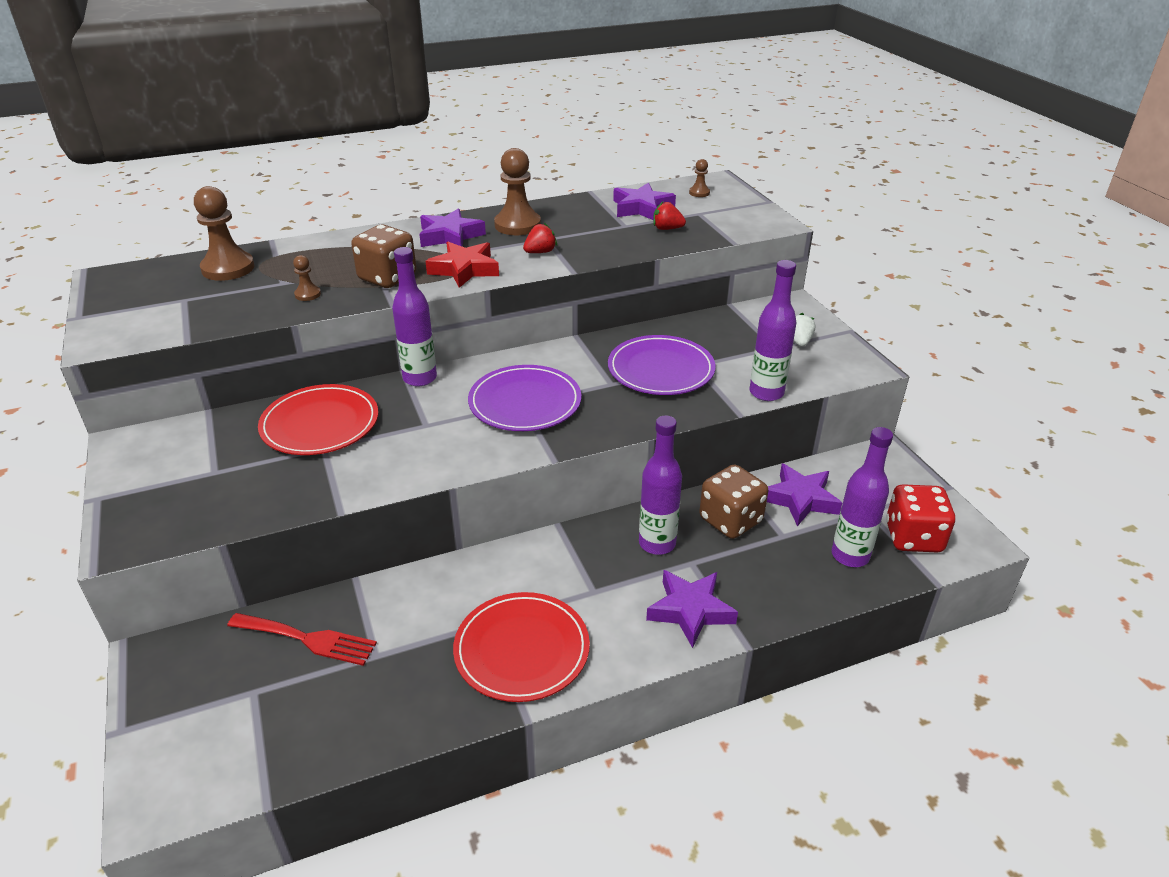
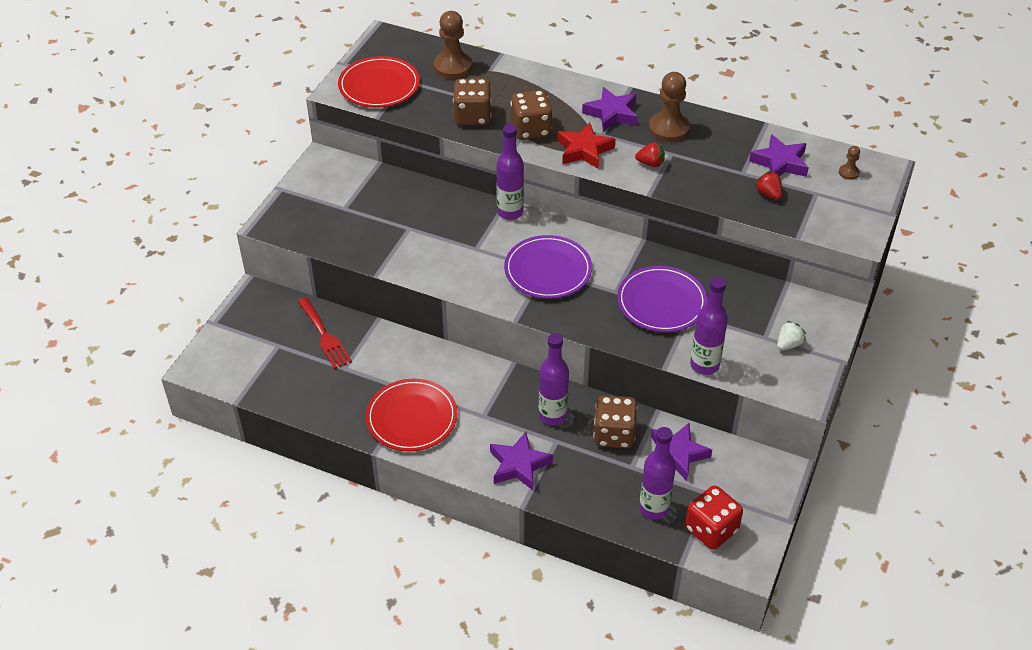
camera: 45 degrees right, 10 degrees up
(308, 294) = (472, 116): brown pawn -> brown dice
(320, 424) = (423, 210): red plate -> red plate (379, 85)

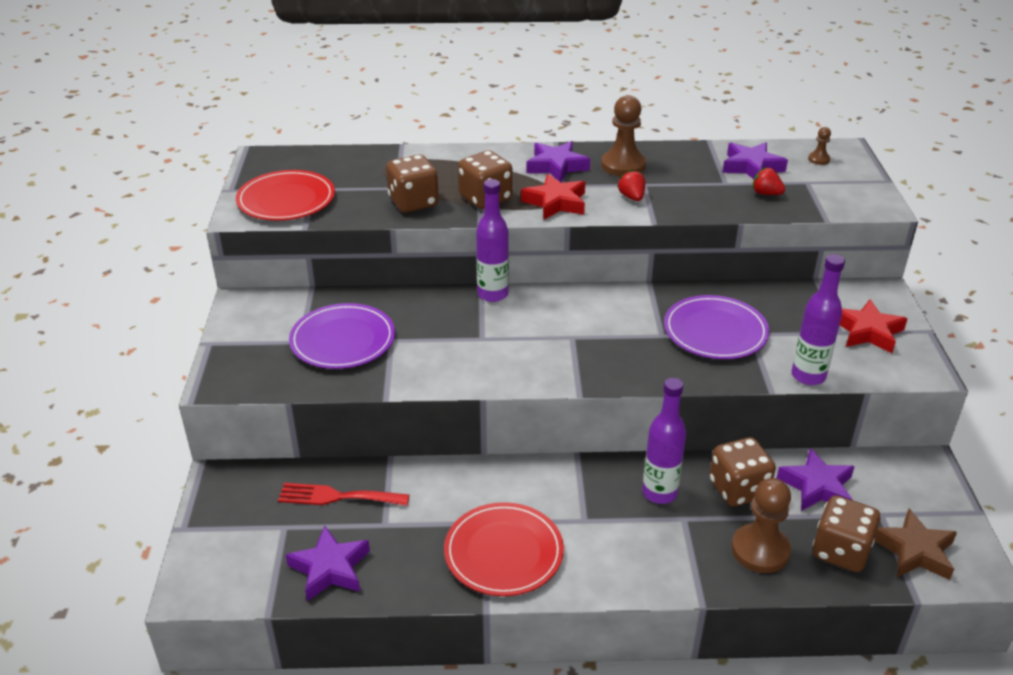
camera: 25 degrees left, 10 degrees down
(324, 336) = (337, 497): red fork -> red fork turned 150 degrees clockwise
(453, 67) = (357, 166): brown pawn -> brown pawn (760, 550)
(519, 465) = (663, 560): purple star -> purple star (330, 568)
(548, 270) = (575, 336): purple plate -> purple plate (343, 340)
(650, 163) = (632, 197): red strawberry -> red strawberry turned 90 degrees counterclockwise
(654, 508) = (840, 551): purple bottle -> brown dice
(711, 529) = (914, 551): red dice -> brown star
(788, 344) = (867, 332): white strawberry -> red star

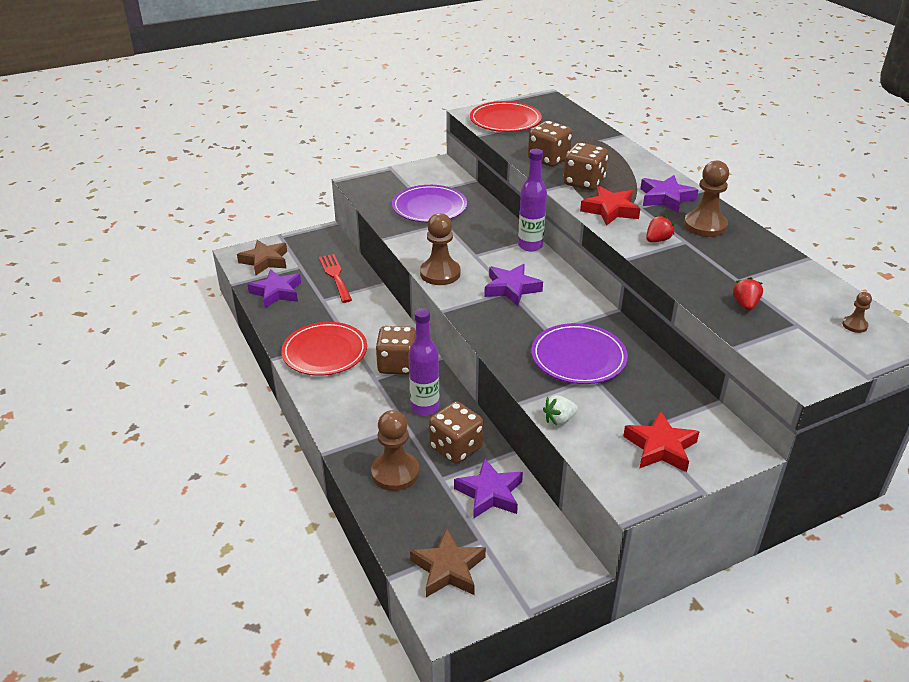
camera: 65 degrees right, 0 degrees up
(235, 562) = (265, 261): none -> brown star
(501, 375) = (440, 273): none -> brown pawn
(751, 167) = (786, 289): purple star -> purple star (511, 288)
(808, 376) = (559, 419): purple bottle -> white strawberry
(840, 551) = (420, 520): brown dice -> brown dice (397, 365)

